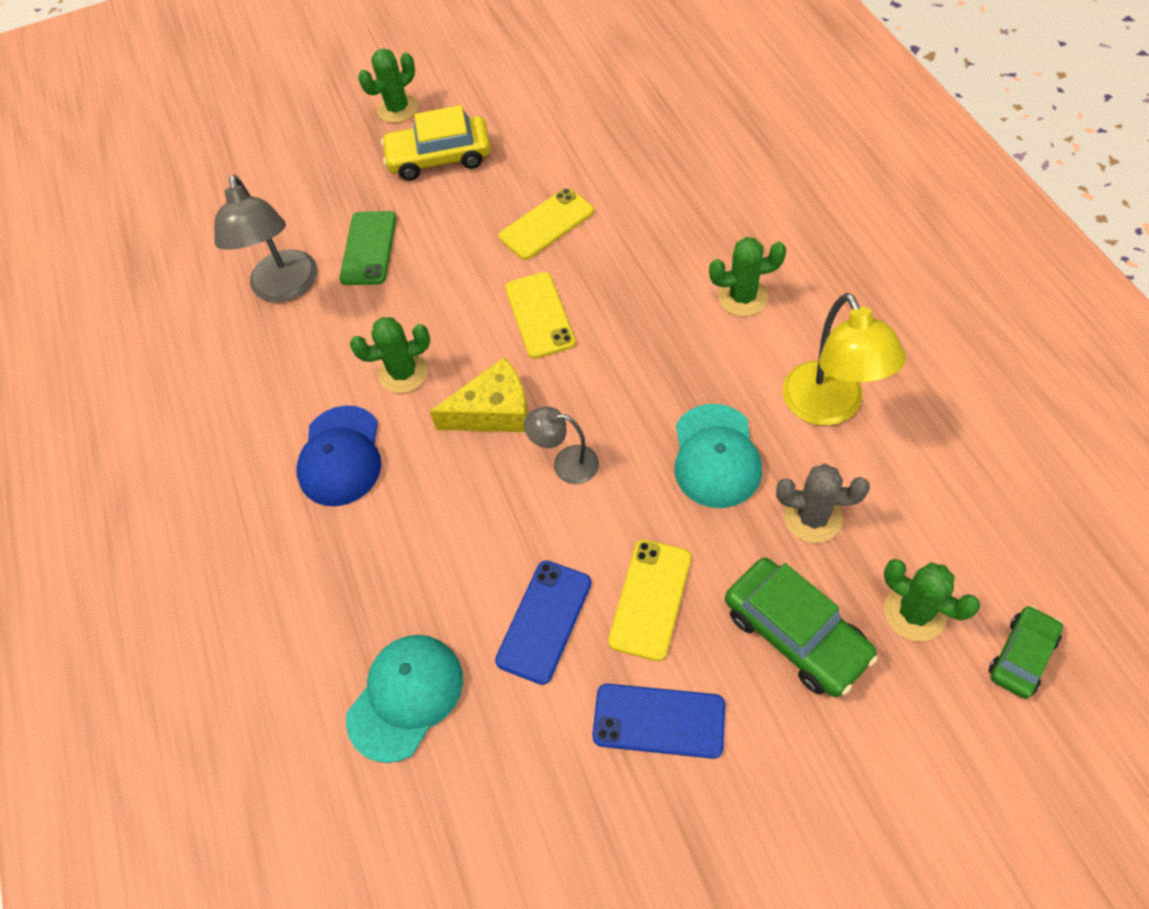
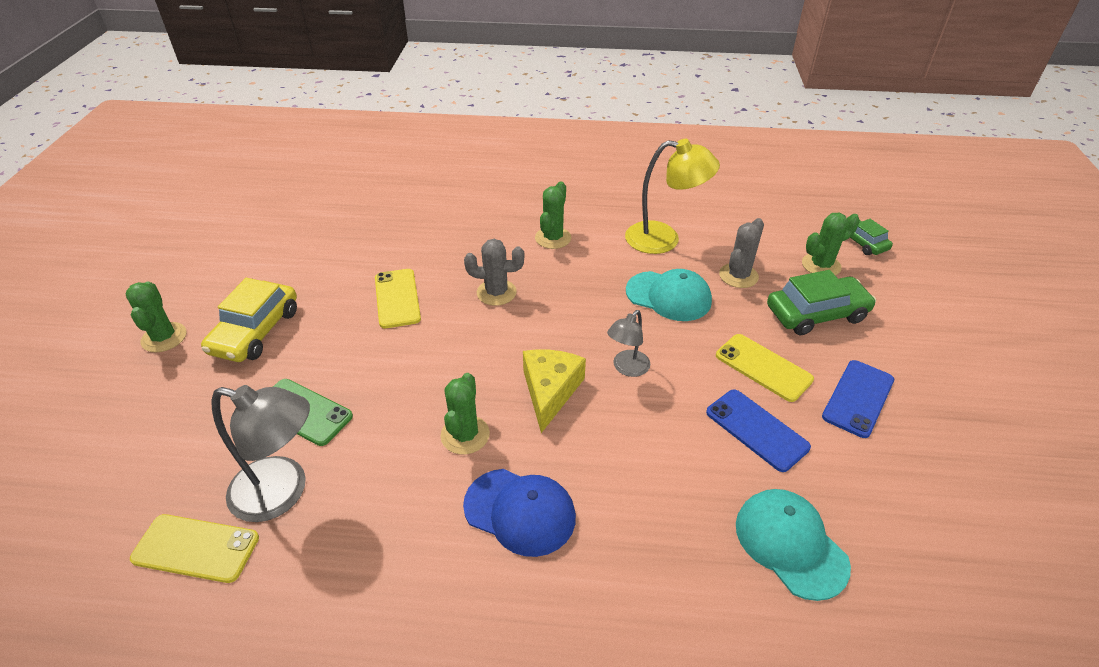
camera: 70 degrees left, 15 degrees down
(540, 315) = (480, 333): yellow phone -> yellow phone (196, 548)
(609, 296) = (496, 292): none -> grey cactus

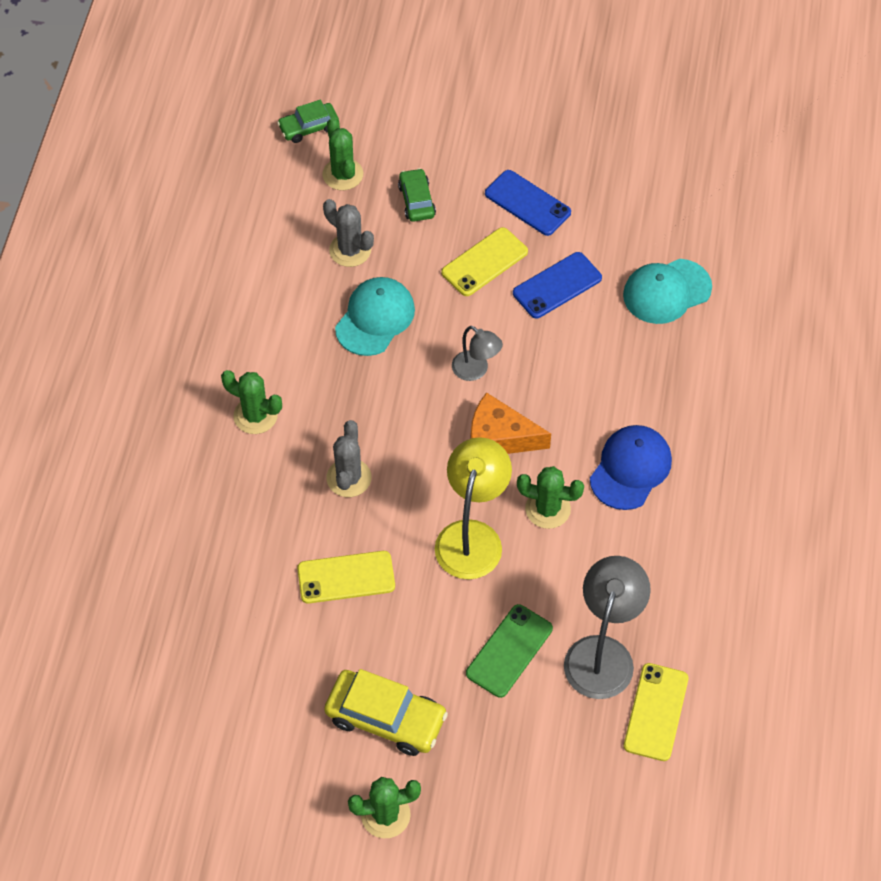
camera: 85 degrees left, 15 degrees up
(550, 391) = (499, 437): yellow cheese -> orange cheese
(664, 239) = (275, 305): yellow lamp -> yellow lamp (472, 536)
(816, 314) = (416, 201): green car -> green car, size x0.60

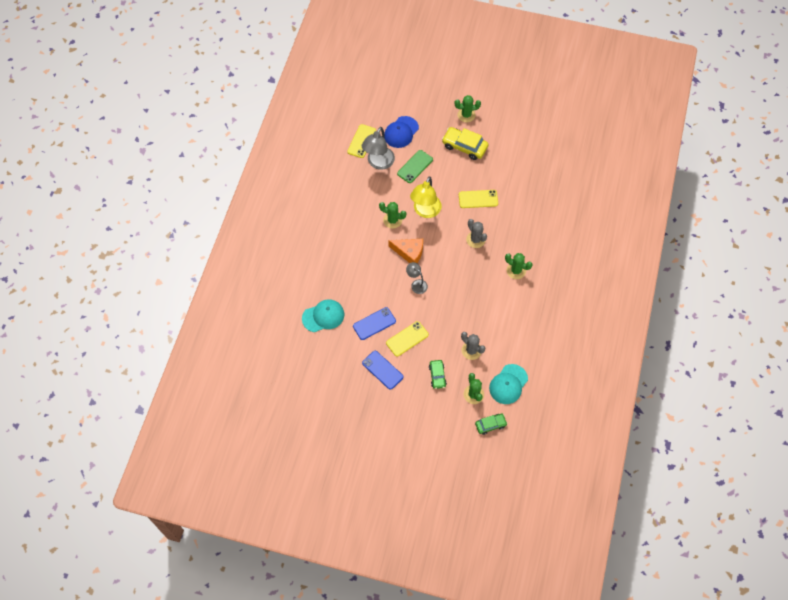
camera: 175 degrees left, 5 degrees up
(349, 478) = (475, 240): grey cactus -> grey cactus turned 45 degrees counterclockwise
(375, 318) = (461, 313): turquoise cap -> turquoise cap (508, 384)
(630, 469) = (355, 234): blue cap -> blue cap (401, 132)

